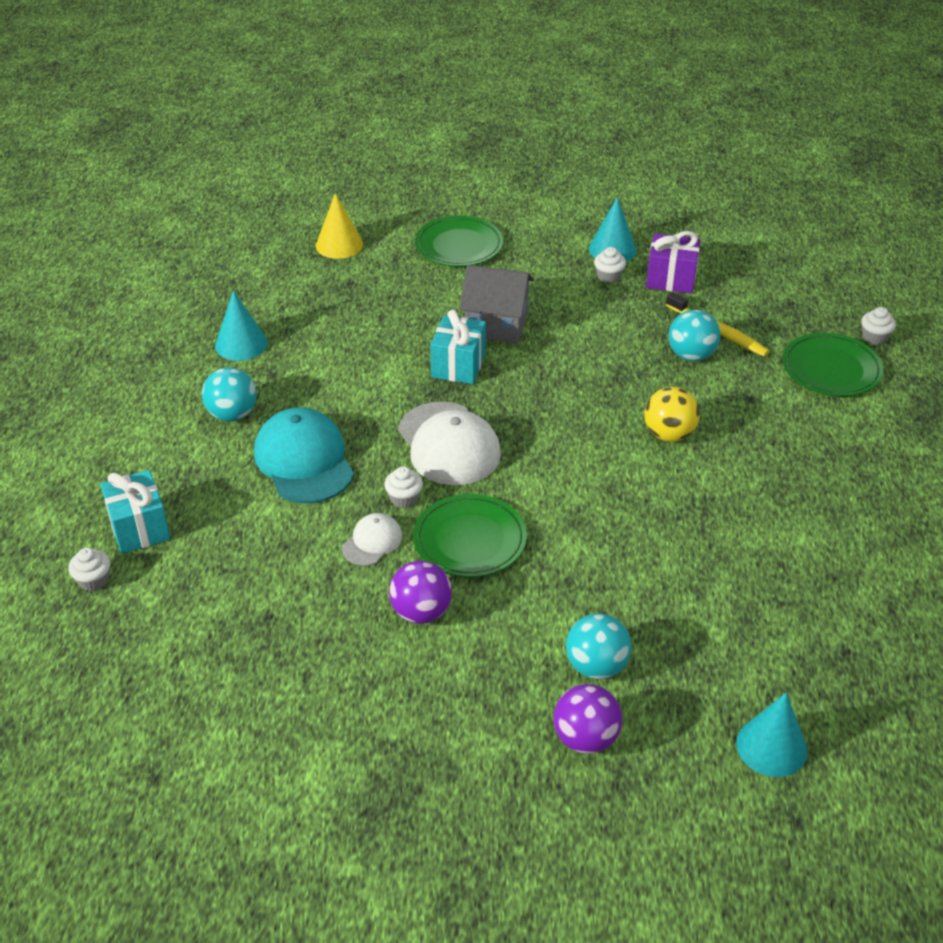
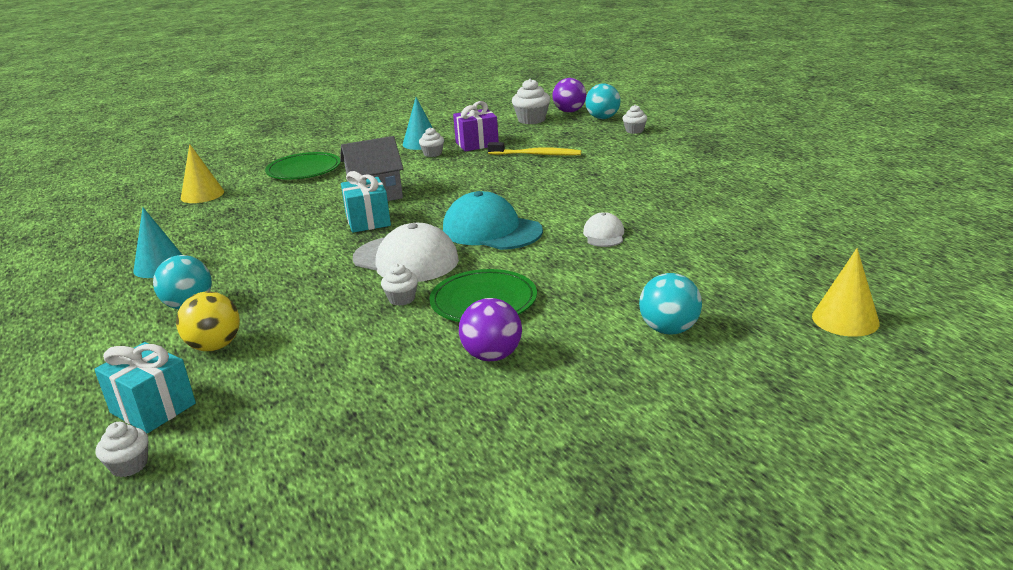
camera: 30 degrees left, 15 degrees down
(304, 460) = (287, 309): turquoise cap -> turquoise cap (491, 230)
(372, 542) = (401, 332): white cap -> white cap (604, 234)
(585, 738) = (717, 372): purple ball -> purple ball (569, 111)
(669, 434) = (564, 204): yellow ball -> yellow ball (215, 346)
(691, 355) = (532, 168): turquoise ball -> turquoise ball (603, 118)
(771, 747) = (845, 319): turquoise cone -> yellow cone
(774, 258) = (531, 120): none -> white cupcake
(831, 369) = (627, 149): green plate -> none

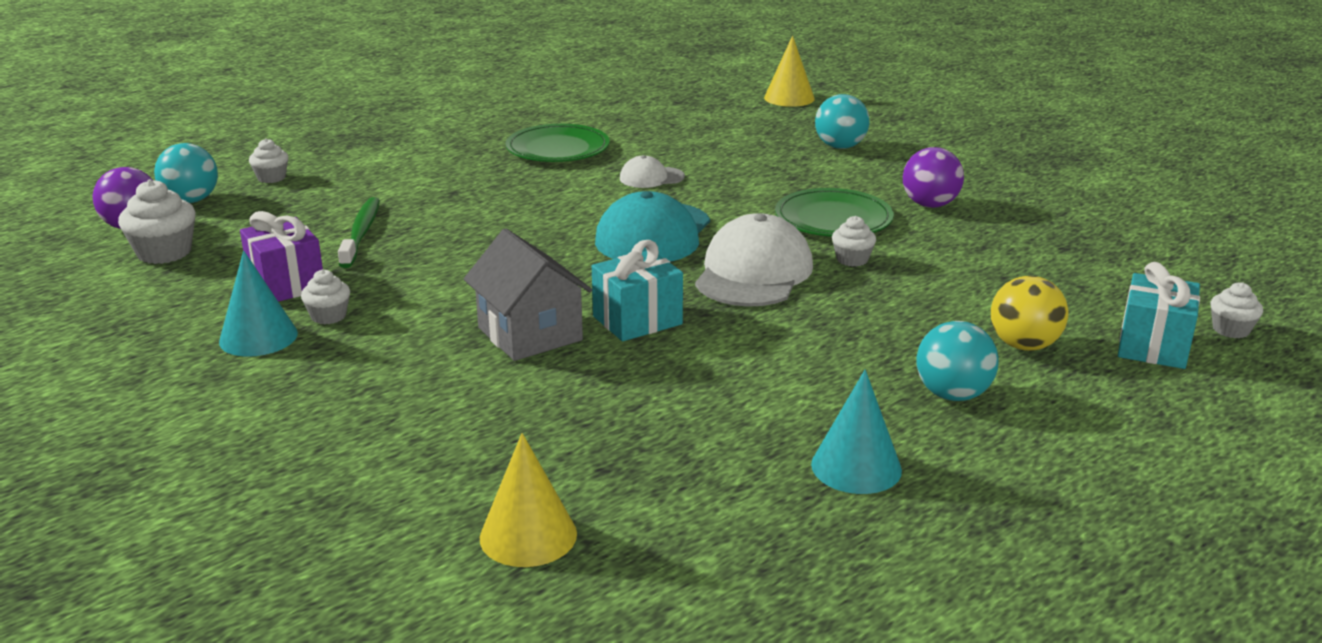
camera: 105 degrees left, 0 degrees up
(304, 170) = (390, 438): green plate -> green plate (557, 149)
(536, 154) = (361, 233): yellow toothbrush -> green toothbrush

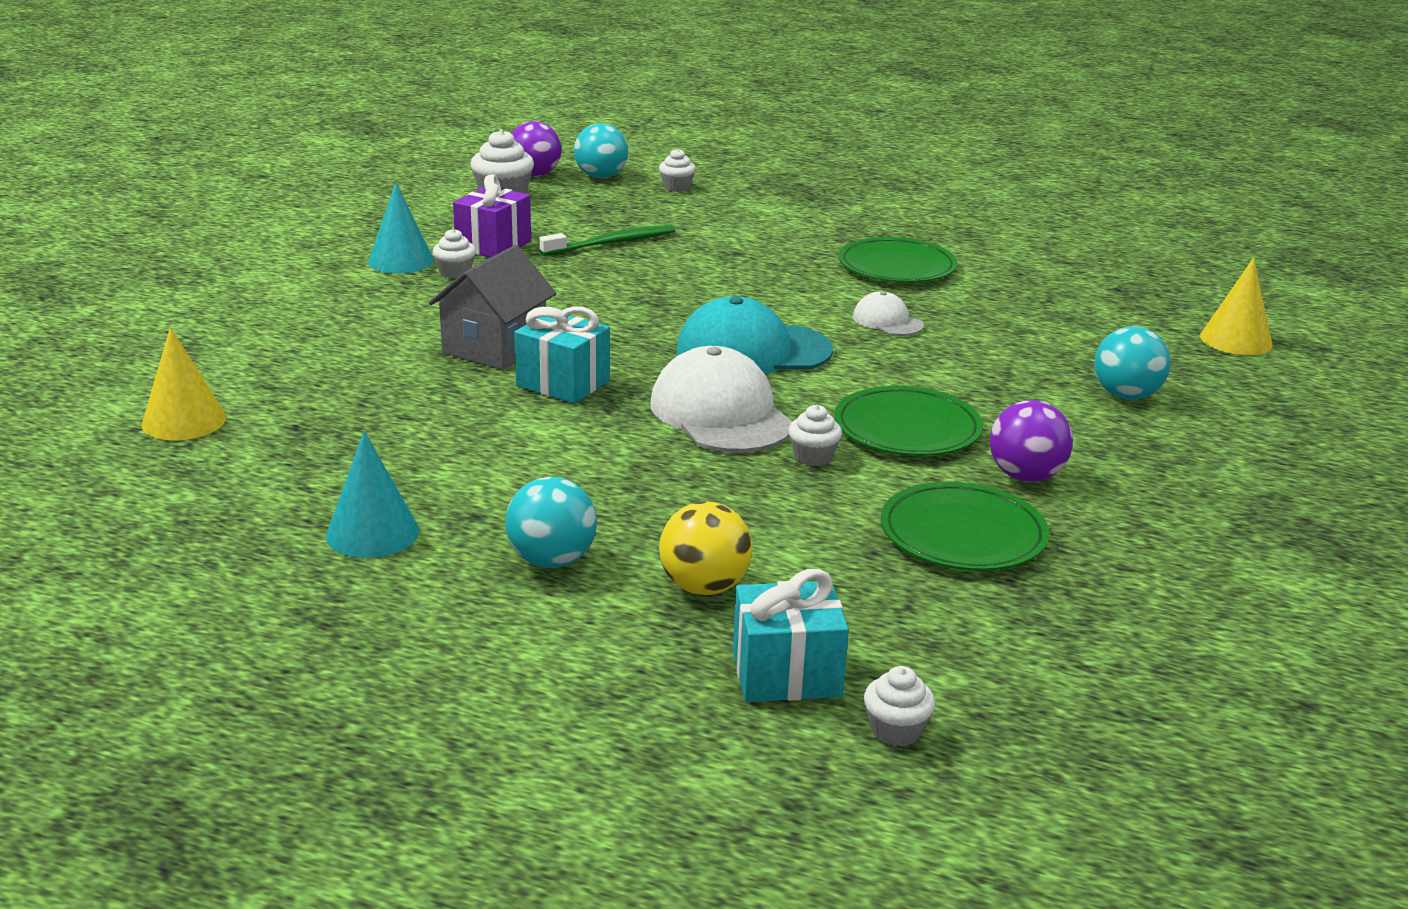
camera: 60 degrees right, 0 degrees up
(753, 273) = (721, 414): white cap -> white cap turned 105 degrees counterclockwise
(996, 244) = (963, 534): none -> green plate

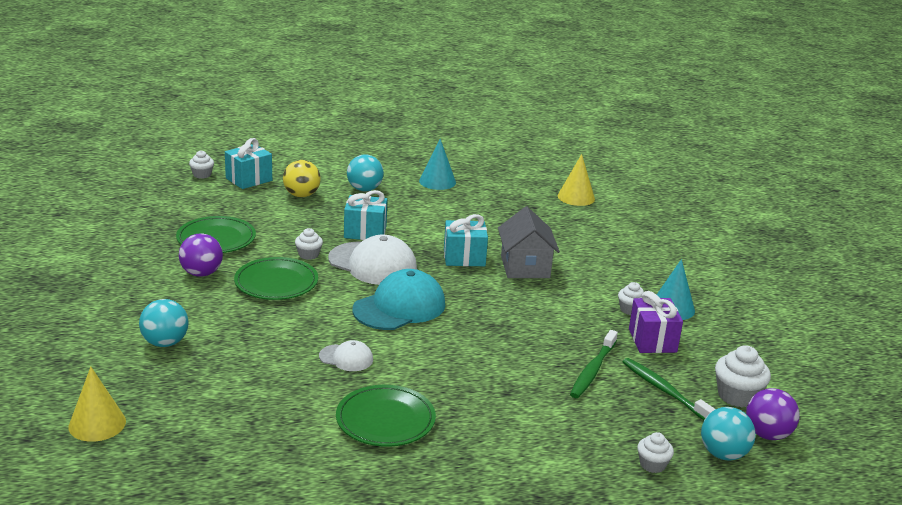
camera: 145 degrees right, 0 degrees up
(567, 215) = (664, 390): none -> green toothbrush
(668, 468) = (365, 232): none -> turquoise gift

